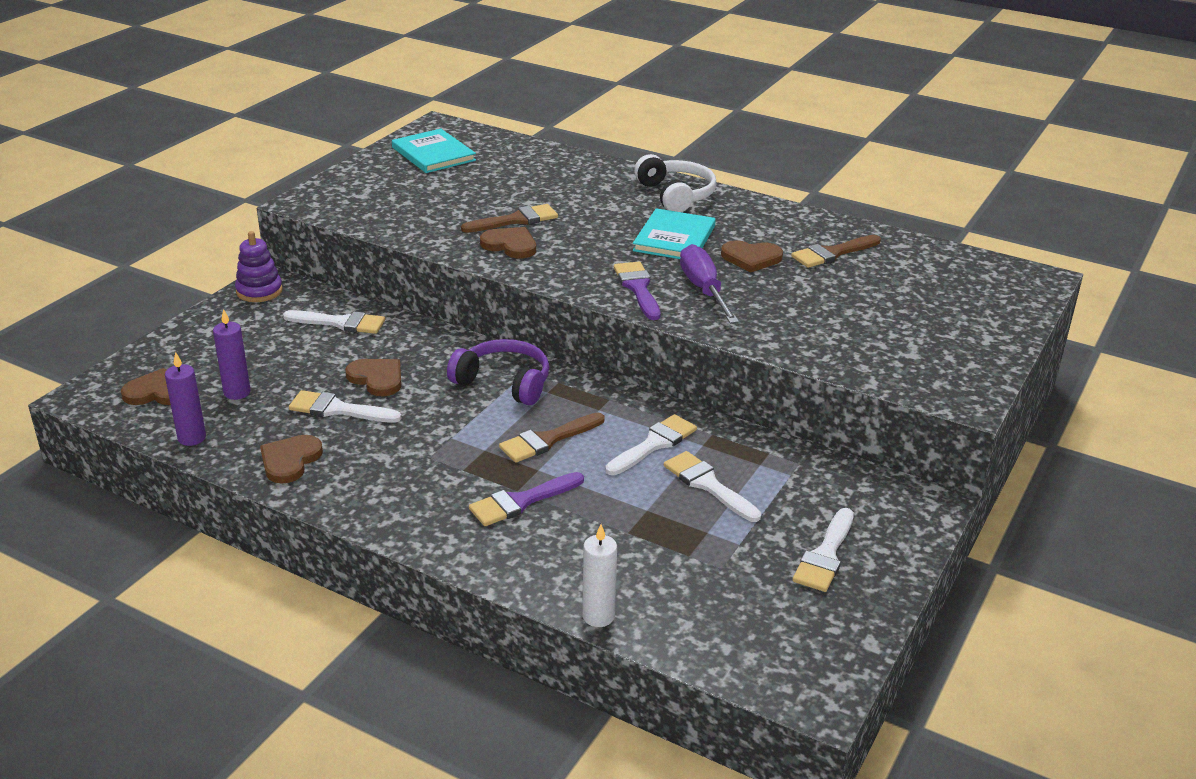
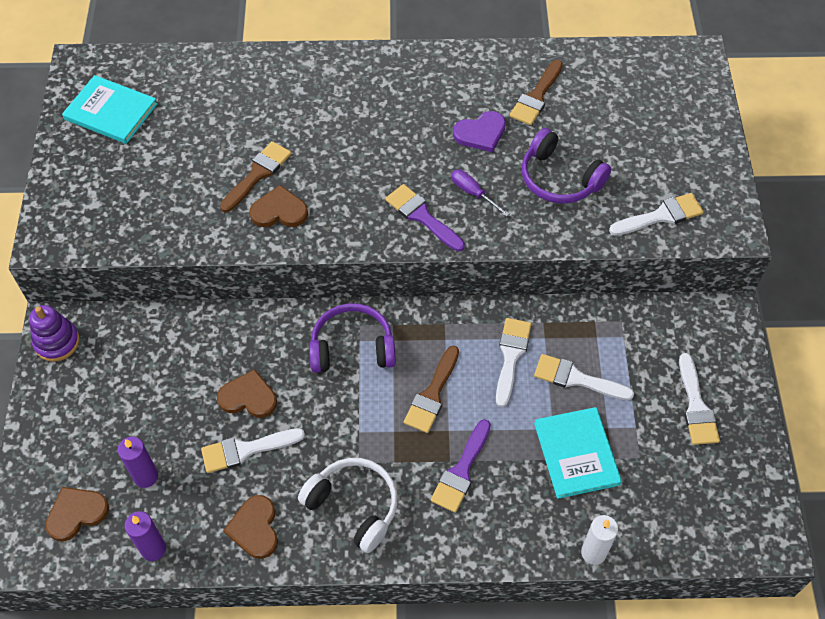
camera: 30 degrees left, 25 degrees up
(340, 323) = (163, 346): white brush -> white brush (660, 216)
(674, 238) = (404, 136): turquoise book -> turquoise book (576, 454)
(676, 195) = (365, 75): white headphones -> white headphones (354, 506)
(704, 290) = (473, 193): purple screwdriver -> purple screwdriver, size x0.58
(751, 258) = (480, 133): brown heart -> purple heart
(802, 308) = (559, 179): none -> purple headphones

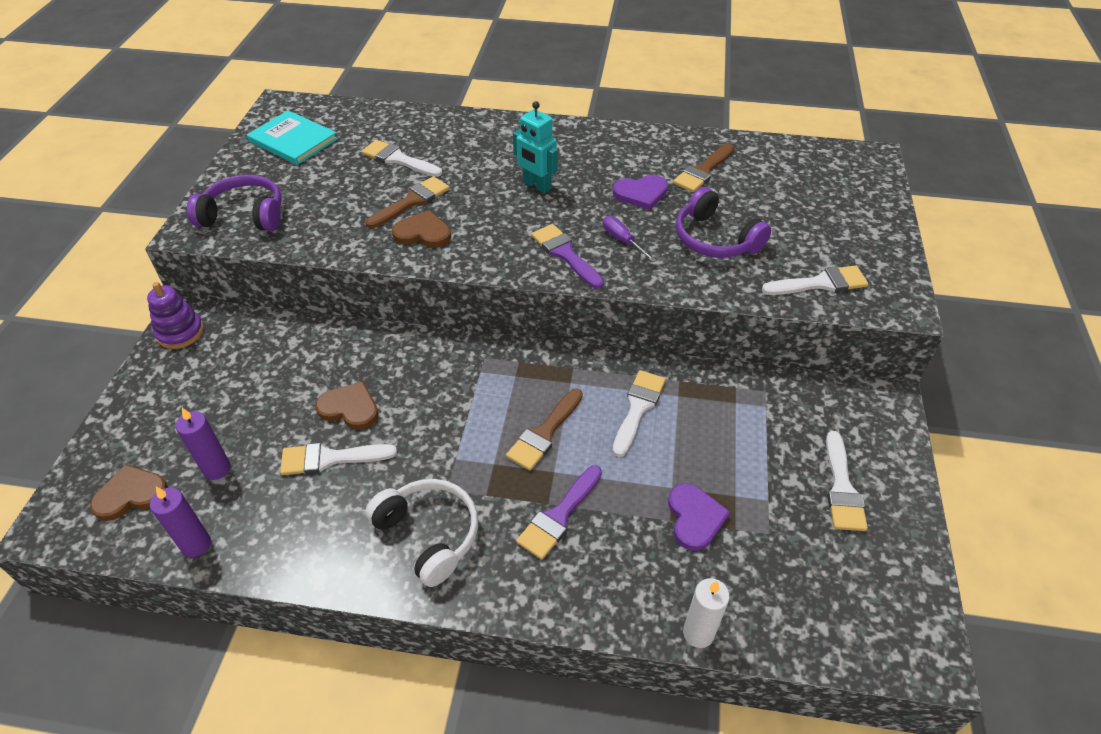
camera: 10 degrees right, 10 degrees down
(255, 528) = (313, 540): brown heart -> none
(352, 347) = (471, 377): purple headphones -> purple headphones (244, 215)
(376, 137) = (536, 186): none -> turquoise robot
(576, 379) = (707, 440): white brush -> white brush (398, 159)
(576, 454) = (694, 518): turquoise book -> purple heart

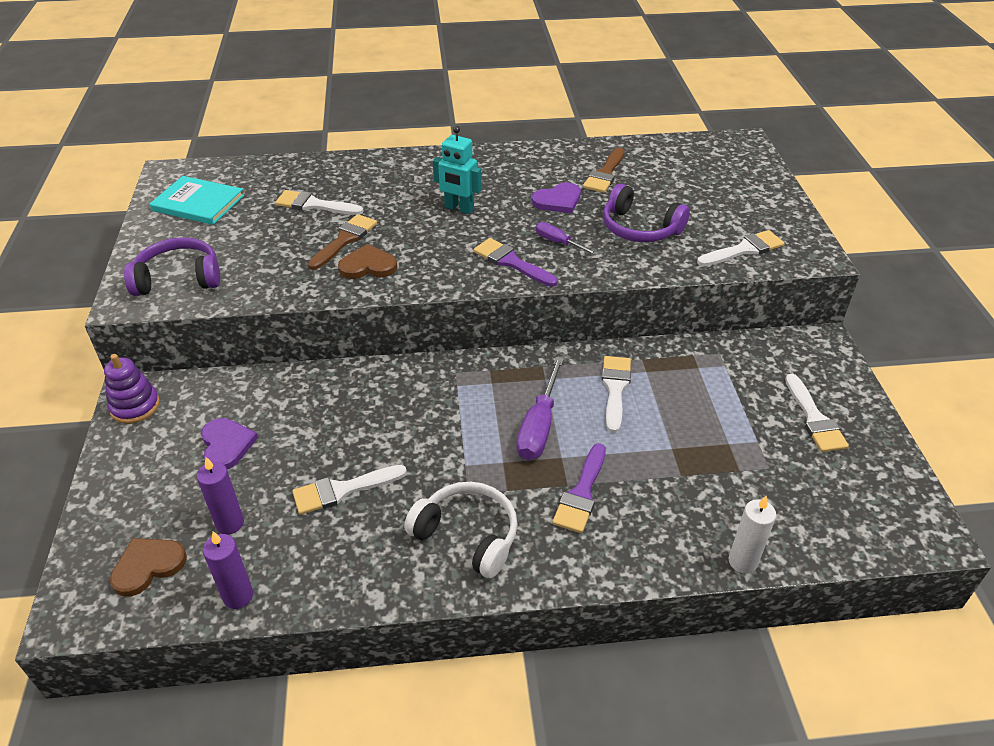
camera: 15 degrees left, 5 degrees down
(349, 408) = (343, 441): brown heart -> none
(544, 433) = (539, 426): brown brush -> purple screwdriver
(694, 518) = (701, 469): purple heart -> purple heart (226, 445)

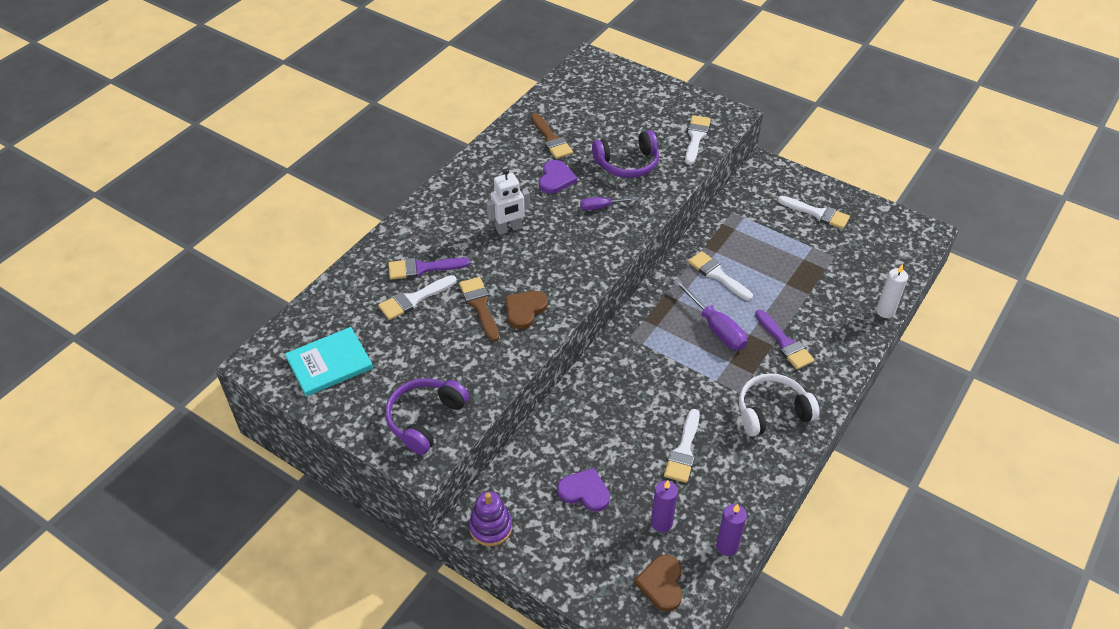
camera: 50 degrees left, 5 degrees up
(459, 208) = (509, 229): turquoise robot -> white robot
(511, 262) = (598, 240): purple brush -> purple brush (423, 268)

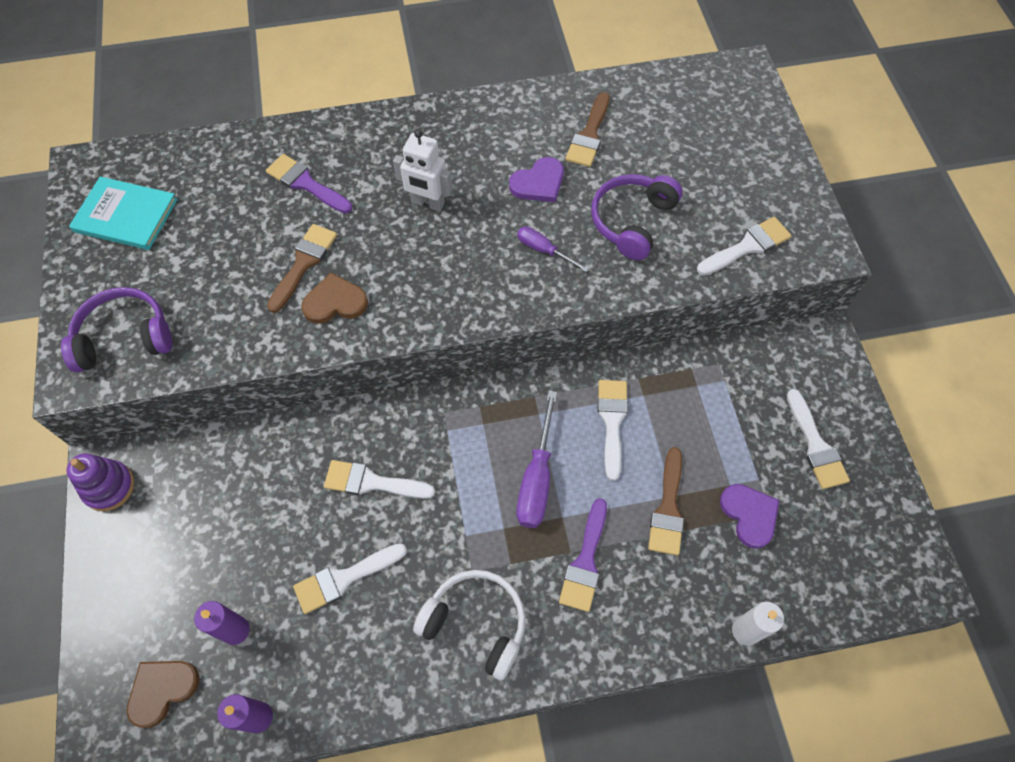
camera: 45 degrees right, 15 degrees up
(414, 299) = (261, 209): white brush -> white brush (372, 482)
(584, 491) = (215, 530): purple heart -> purple heart (749, 515)
(627, 164) = (632, 221): purple headphones -> purple headphones turned 90 degrees clockwise
(790, 290) = (668, 508): none -> brown brush

